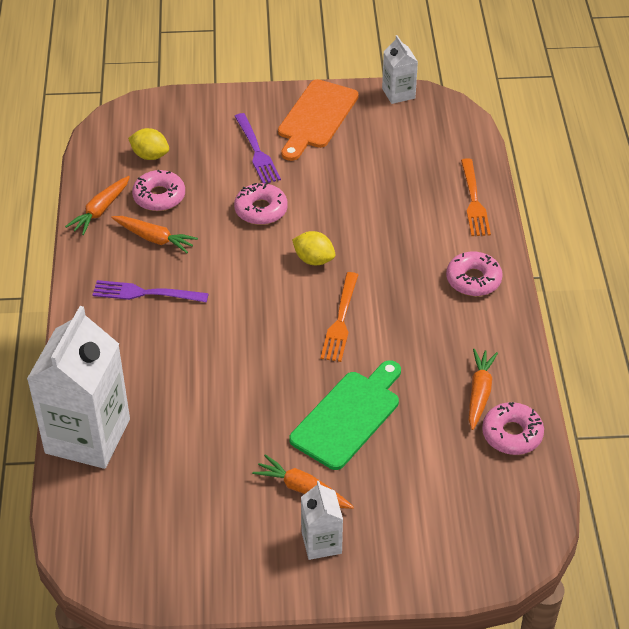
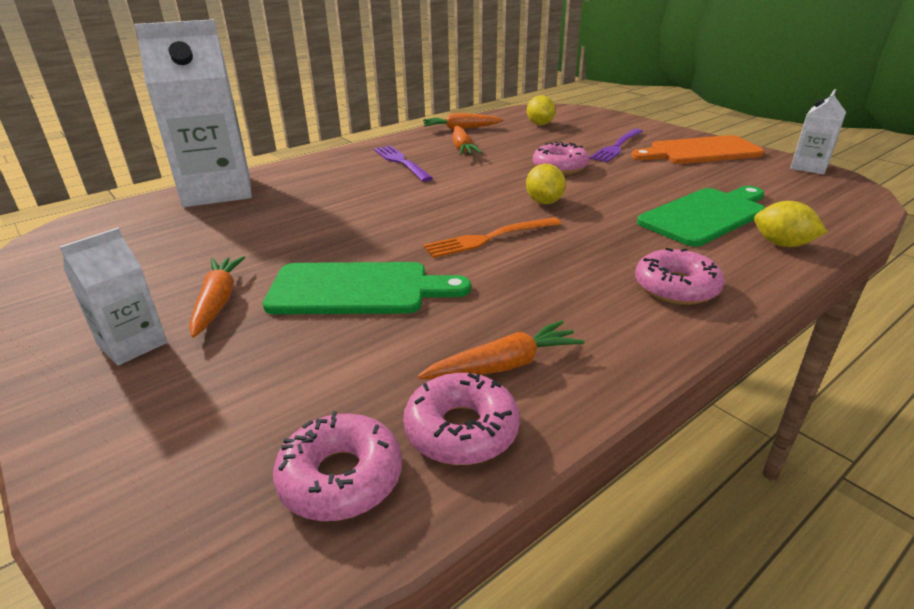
camera: 55 degrees right, 15 degrees down
(159, 196) = (506, 137): pink donut -> pink donut (341, 477)
(411, 201) = (705, 215): none -> green cutting board
(474, 201) = (782, 244): orange fork -> yellow lemon

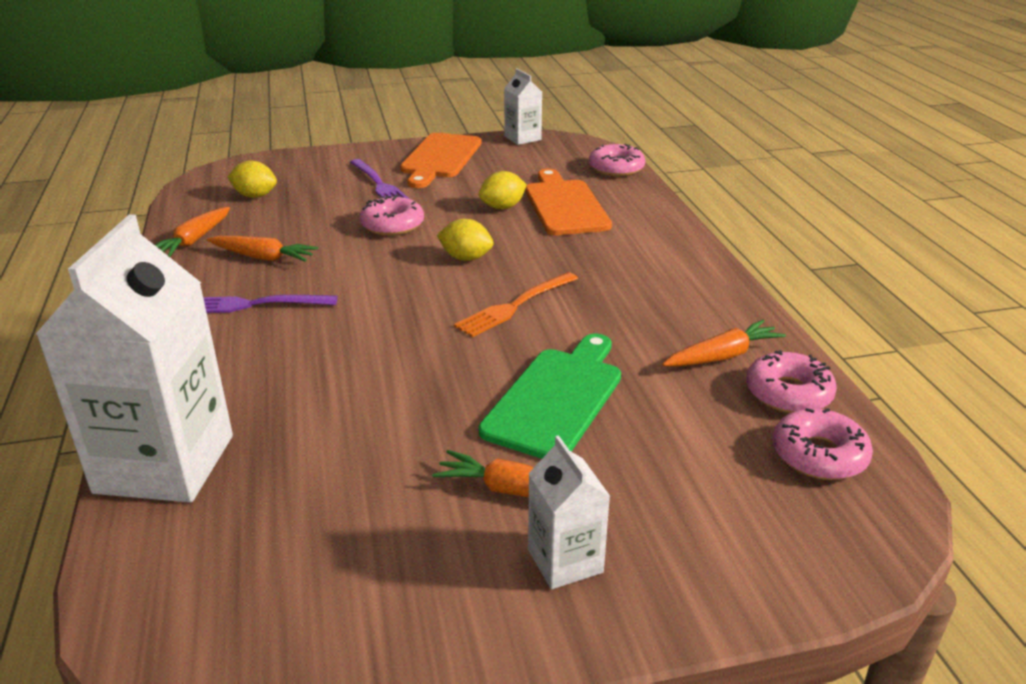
camera: 65 degrees left, 0 degrees up
(489, 238) = (515, 306): orange fork -> orange fork turned 45 degrees clockwise
(504, 365) = (723, 356): orange carrot -> orange carrot turned 60 degrees clockwise
(676, 287) = (664, 258): pink donut -> pink donut (616, 168)
(705, 215) = (565, 205): green cutting board -> orange cutting board
(782, 244) = (634, 200): yellow lemon -> yellow lemon (502, 207)

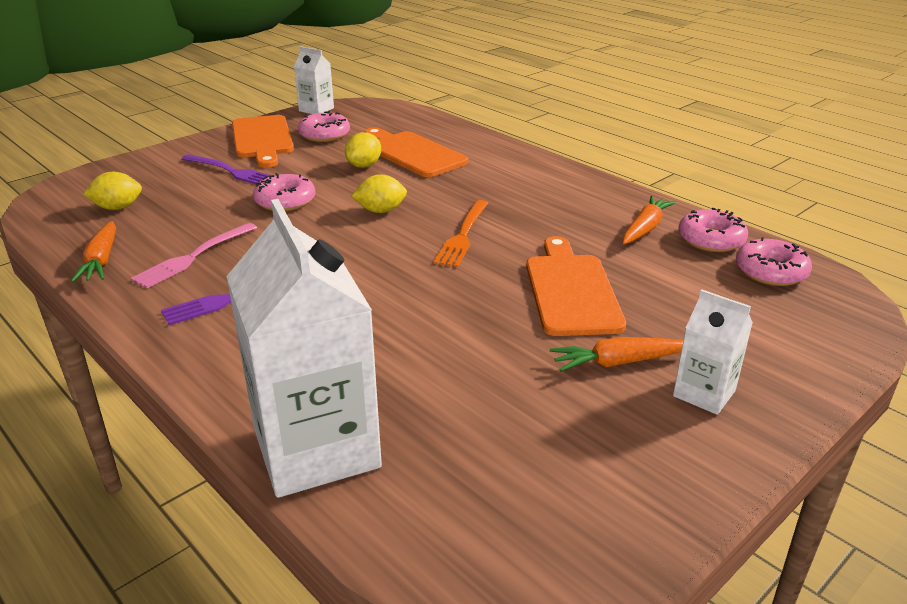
camera: 30 degrees left, 0 degrees up
(263, 257) = (194, 257): orange carrot -> pink fork
(557, 398) = (571, 290): green cutting board -> orange cutting board
(616, 168) = (420, 118): pink donut -> pink donut (324, 135)

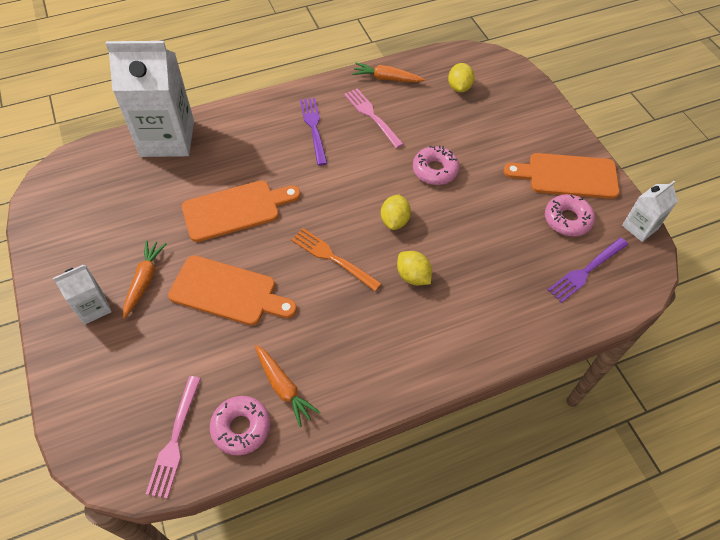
camera: 110 degrees right, 25 degrees up
(231, 171) = (502, 148): purple fork -> purple fork (586, 271)
(364, 166) = (485, 231): yellow lemon -> yellow lemon (413, 276)
(413, 153) = (502, 273): orange cutting board -> orange cutting board (236, 210)
(770, 271) = (175, 439): pink donut -> pink fork

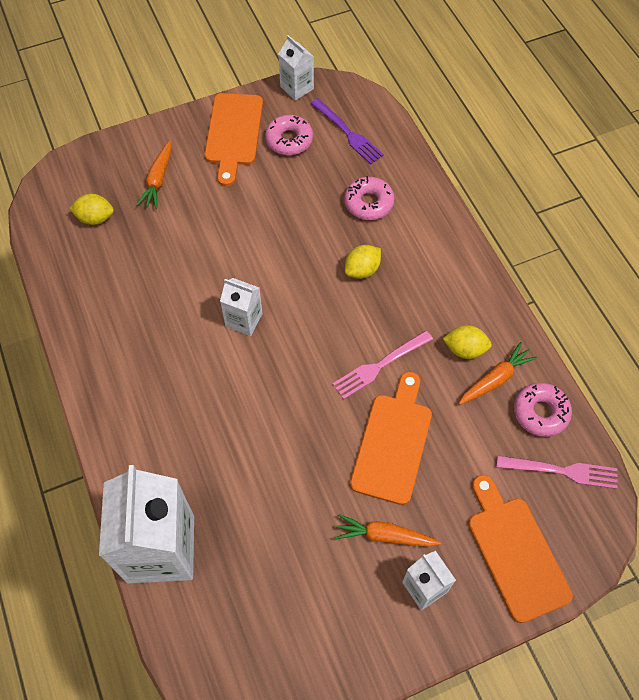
camera: 90 degrees left, 5 degrees up
(236, 210) = (280, 447): orange cutting board -> orange cutting board (515, 552)
(314, 128) = (152, 371): purple fork -> none
(333, 258) = (344, 342): orange fork -> none
(359, 185) = (244, 320): none -> white carton
(372, 116) = (136, 308): pink fork -> pink fork (380, 366)
(386, 78) = (72, 292): orange carrot -> orange carrot (158, 180)
(394, 221) = (293, 285): yellow lemon -> yellow lemon (465, 349)
(435, 170) = (223, 247): pink donut -> pink donut (368, 203)

